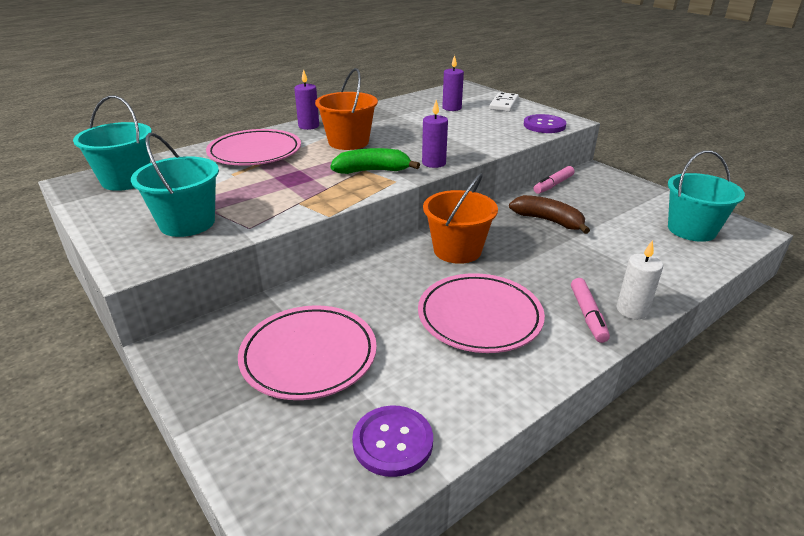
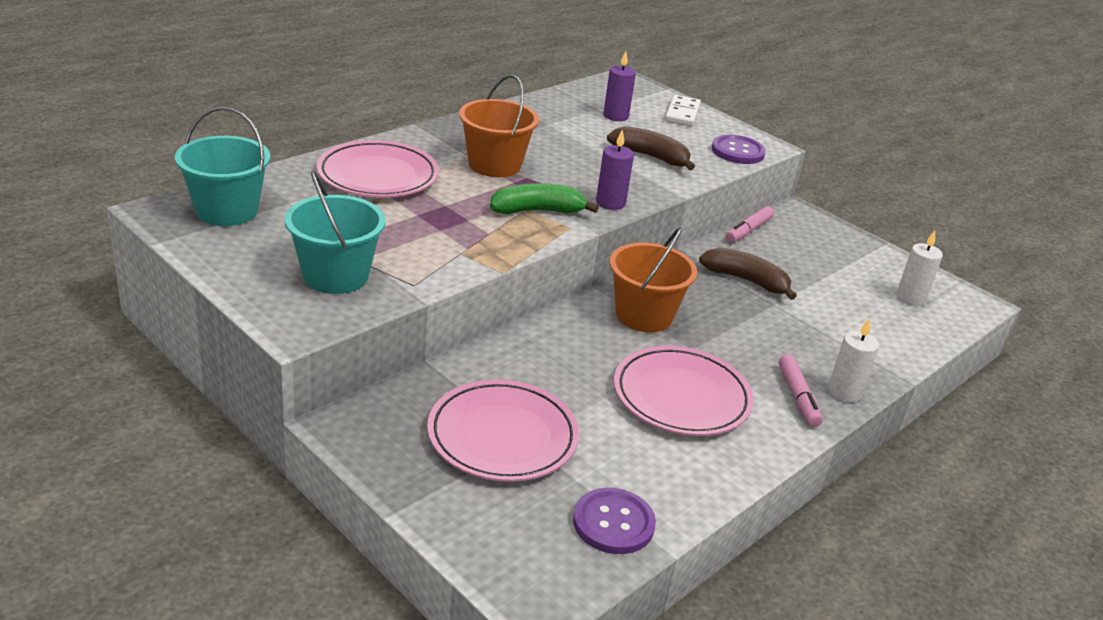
camera: 10 degrees left, 0 degrees up
(308, 126) = (434, 136): purple candle -> none
(473, 132) = (651, 157): none -> brown banana
(691, 230) = (910, 298): turquoise bucket -> white candle

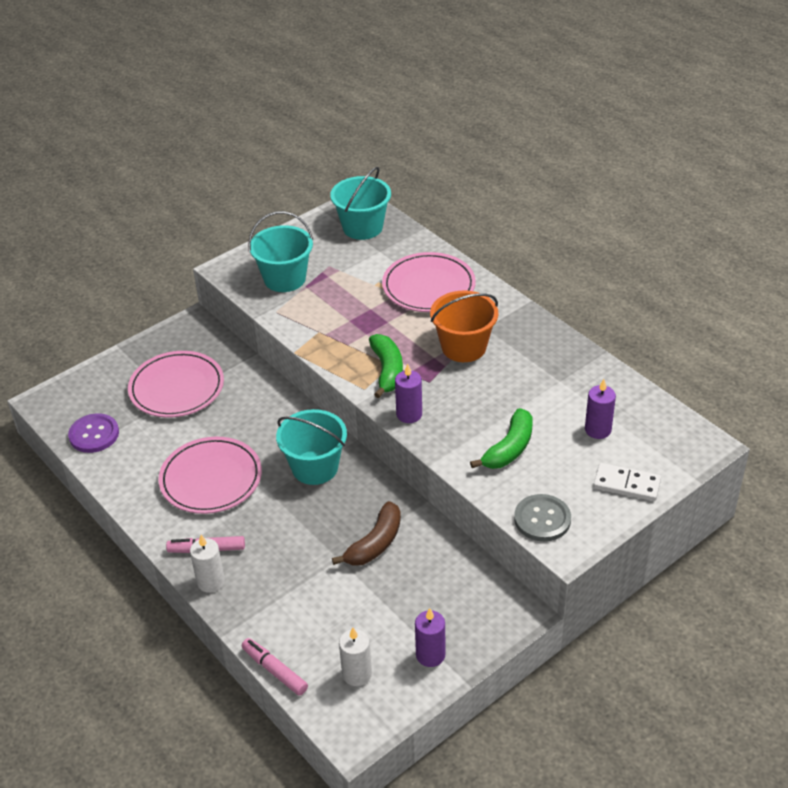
camera: 100 degrees right, 10 degrees up
(643, 315) = (315, 467): orange bucket -> turquoise bucket
(651, 157) = (509, 449): brown banana -> green banana
(737, 151) = (542, 519): purple button -> grey button
(748, 231) = (469, 560): pink marker -> pink marker (274, 670)
(867, 258) = (430, 655): none -> purple candle

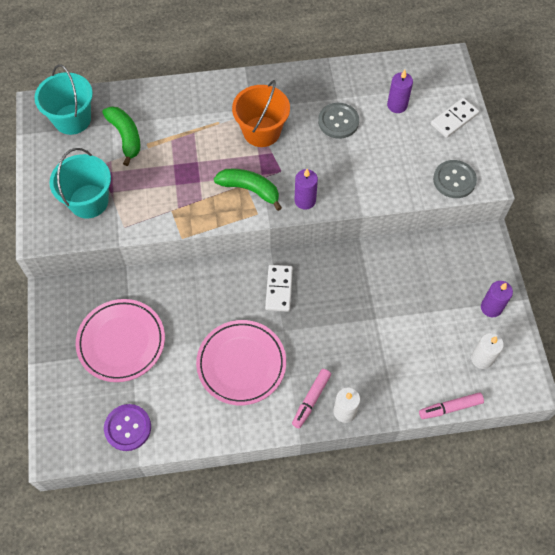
camera: 60 degrees left, 20 degrees up
(315, 467) = (279, 289): turquoise bucket -> white domino
(375, 543) = (377, 289): brown banana -> none
(428, 287) = (179, 116): pink plate -> none
(509, 449) = (380, 162): green banana -> green banana (126, 137)
(530, 395) = (338, 121): none -> grey button

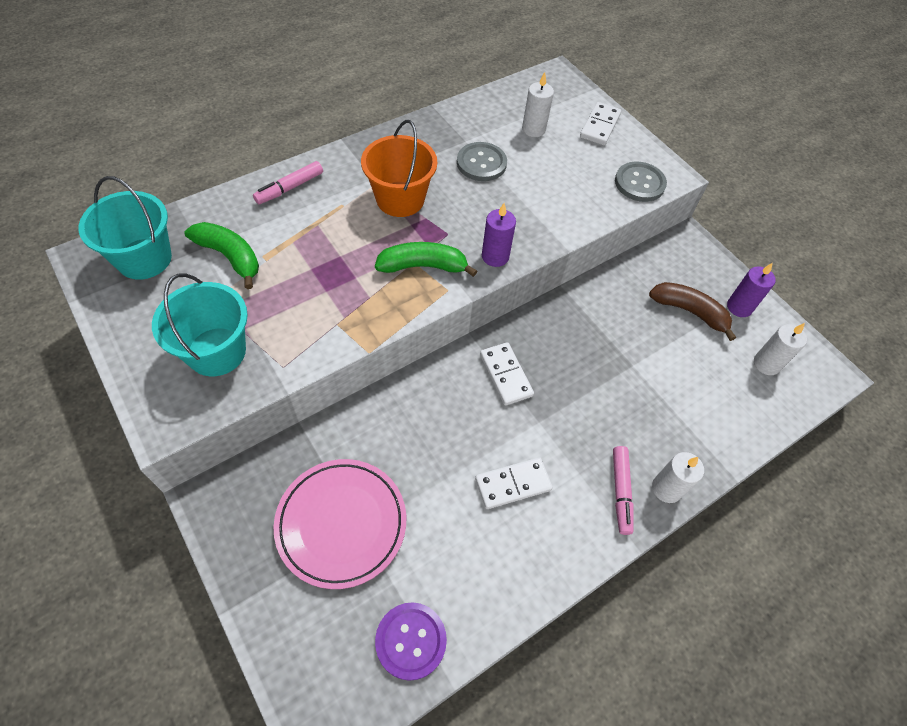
camera: 30 degrees left, 5 degrees down
(241, 364) = (513, 484): pink plate -> white domino
(397, 105) = (533, 129): purple candle -> white candle
(448, 296) = (690, 312): none -> brown banana
(450, 408) = (772, 432): pink marker -> pink marker (289, 188)

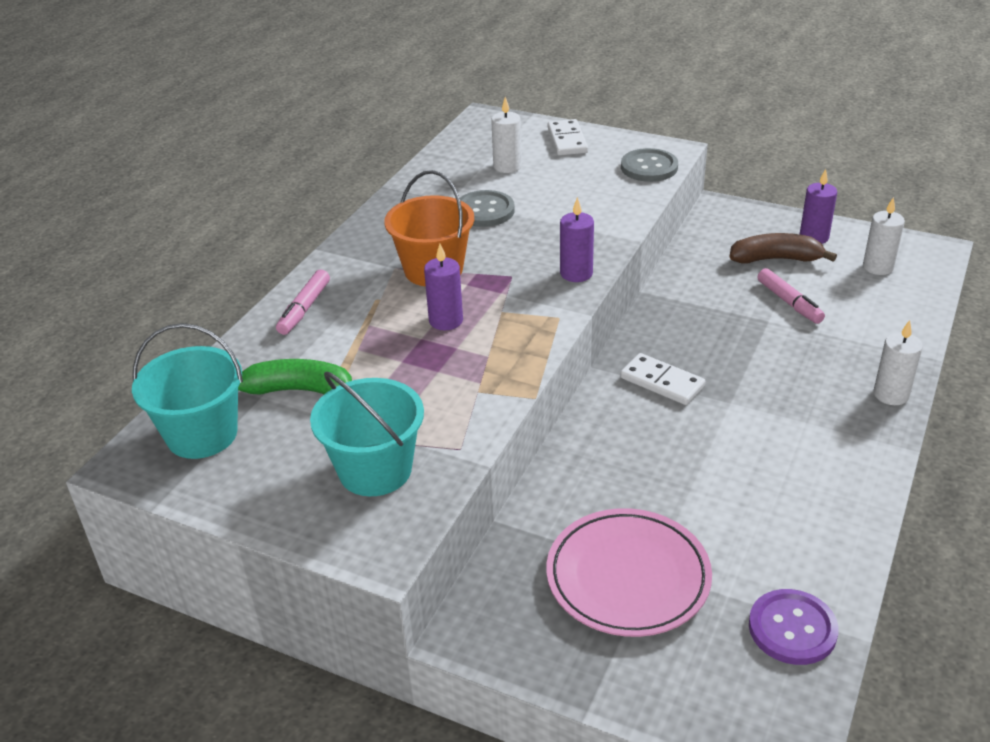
camera: 25 degrees left, 20 degrees down
(369, 249) = (446, 321): none -> purple candle
(423, 266) = (515, 310): green banana -> none
(513, 484) = (757, 460): white domino -> none
(620, 492) = (856, 417): pink marker -> pink marker (789, 302)

